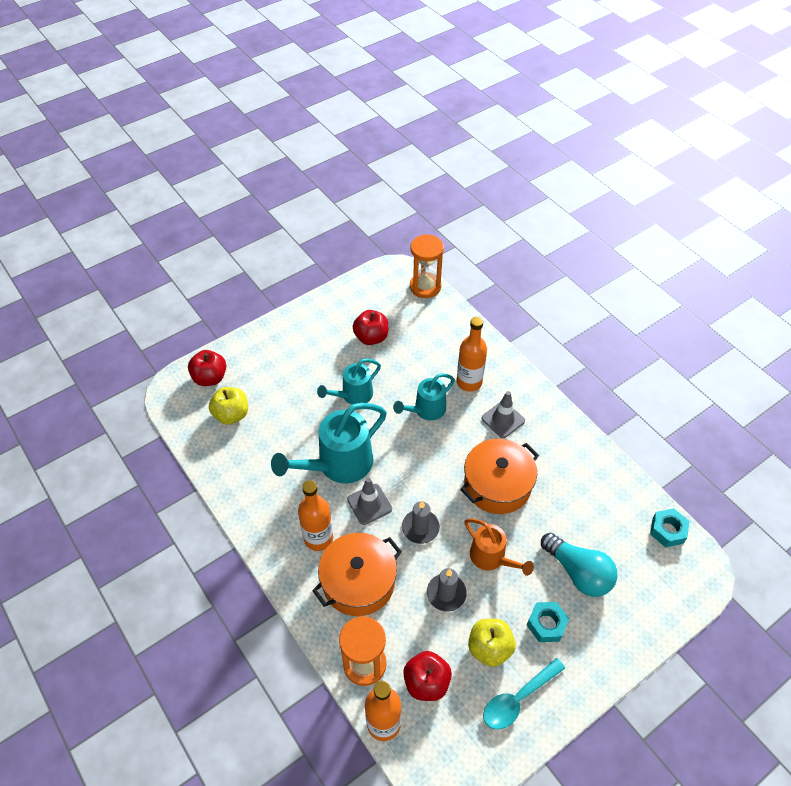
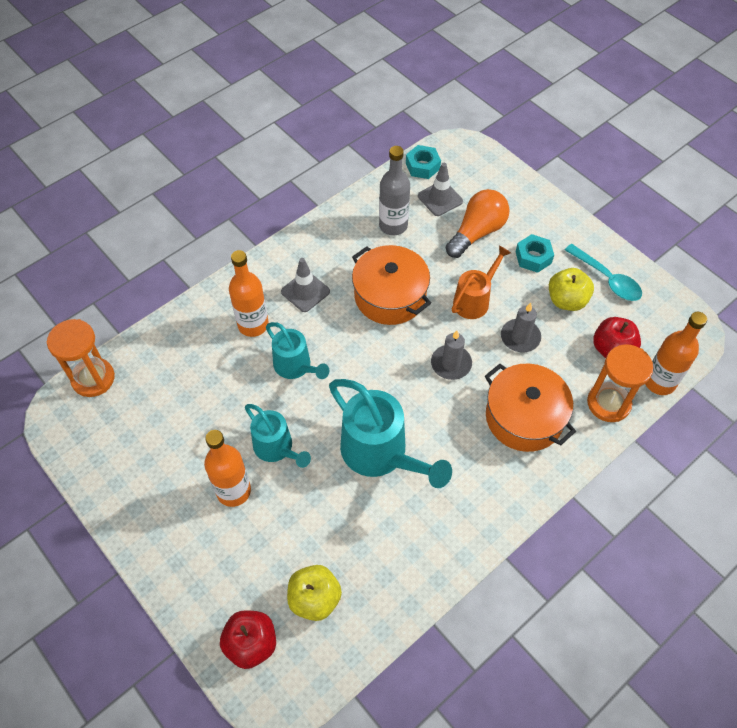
camera: 95 degrees left, 5 degrees up
(318, 538) = (480, 464): orange bottle -> orange bottle (233, 491)
(369, 504) = (429, 415): grey traffic cone -> grey traffic cone (440, 199)
(371, 337) = (180, 436): red apple -> none
(578, 572) = (477, 232): turquoise light bulb -> orange light bulb
(583, 495) = (393, 225): none -> grey bottle

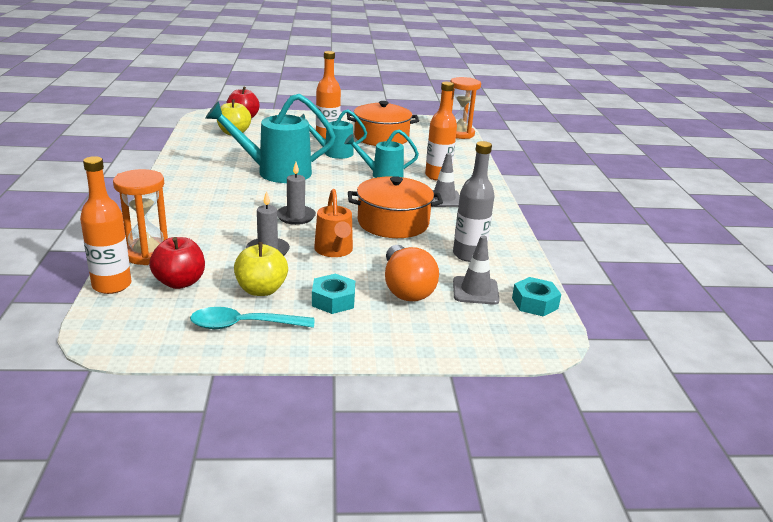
camera: 125 degrees right, 30 degrees down
(524, 417) = (207, 220): orange pot -> orange pot (381, 138)

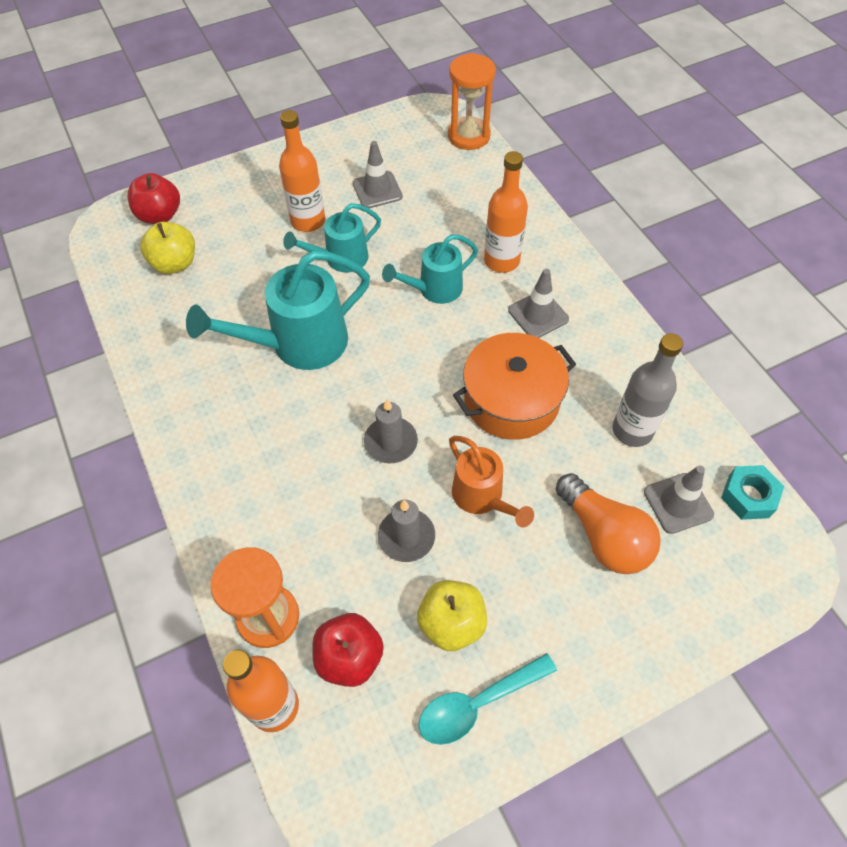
camera: 20 degrees left, 30 degrees up
(333, 300) = (542, 602): turquoise nut -> none
(381, 138) = (377, 190): orange pot -> grey traffic cone

